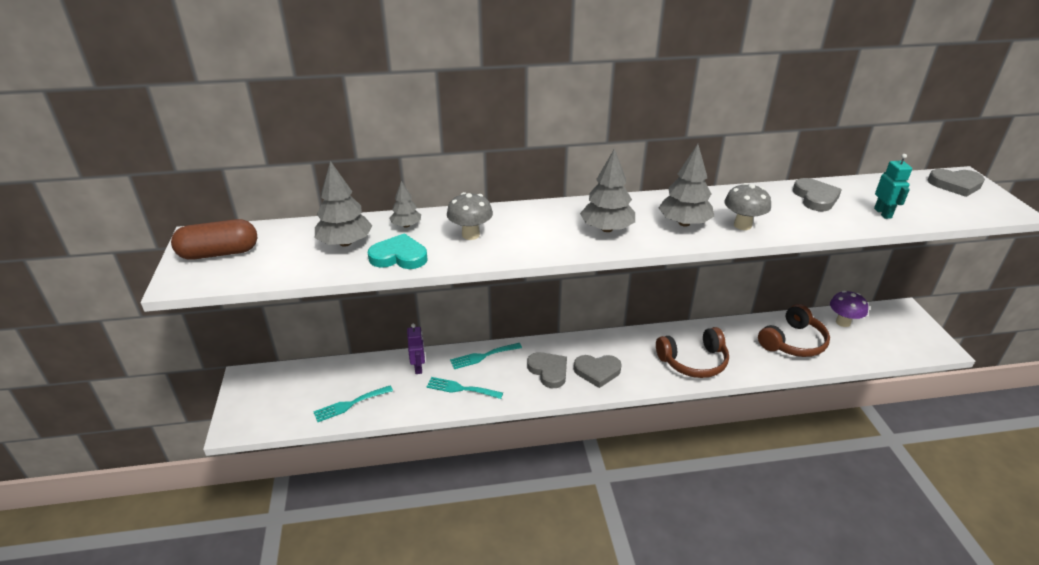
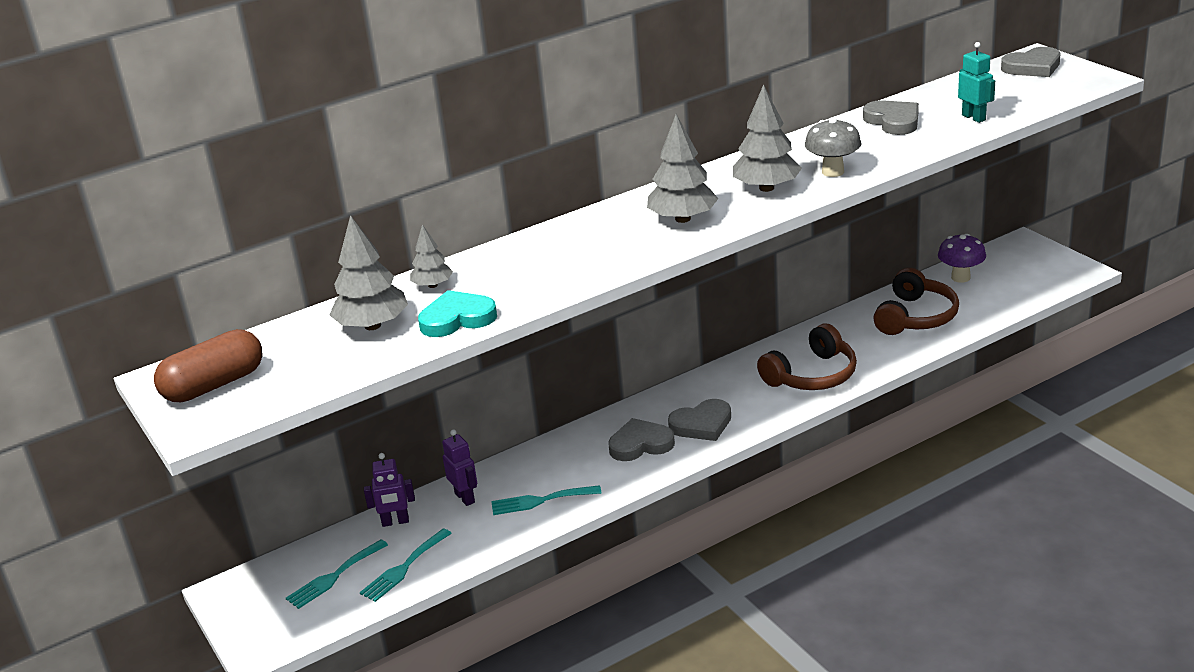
camera: 20 degrees left, 5 degrees down
(368, 368) = (395, 522): none -> purple robot
(470, 235) = (524, 271): grey mushroom -> none
(483, 356) = (542, 457): turquoise fork -> turquoise fork (334, 577)
(548, 371) = (640, 444): grey heart -> grey heart turned 45 degrees counterclockwise

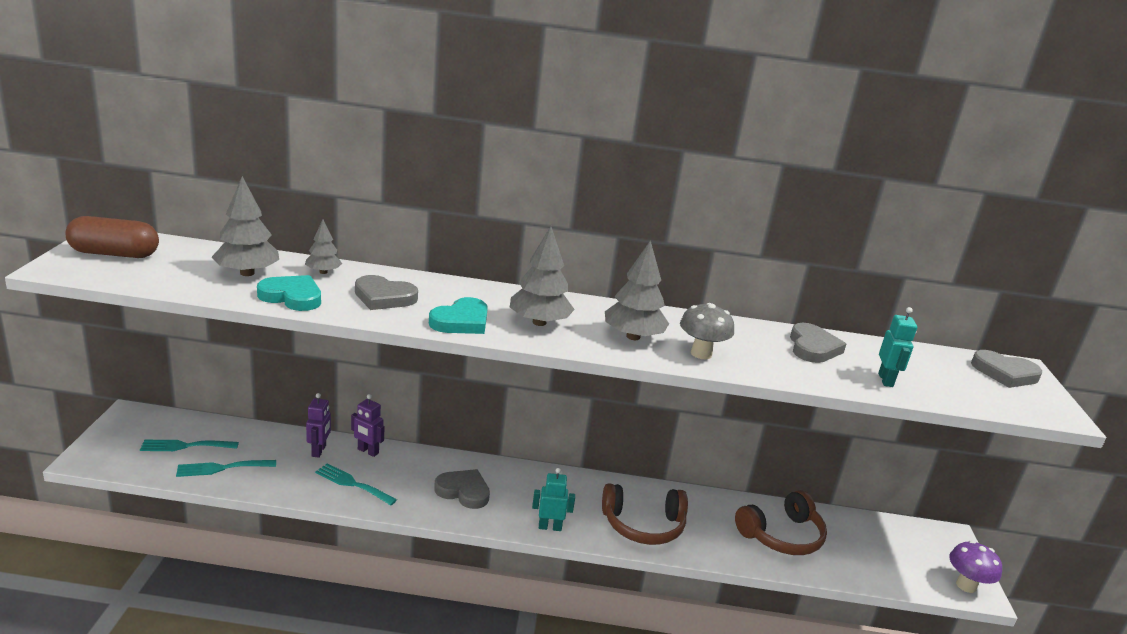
camera: 30 degrees right, 5 degrees down
(395, 522) = (264, 438): purple robot -> purple robot (368, 451)
(627, 254) = (461, 321): none -> turquoise heart
(702, 424) = (520, 506): grey heart -> grey heart (384, 297)
(747, 423) = (550, 527): none -> turquoise robot
(960, 277) = (860, 530): purple mushroom -> purple mushroom (966, 585)

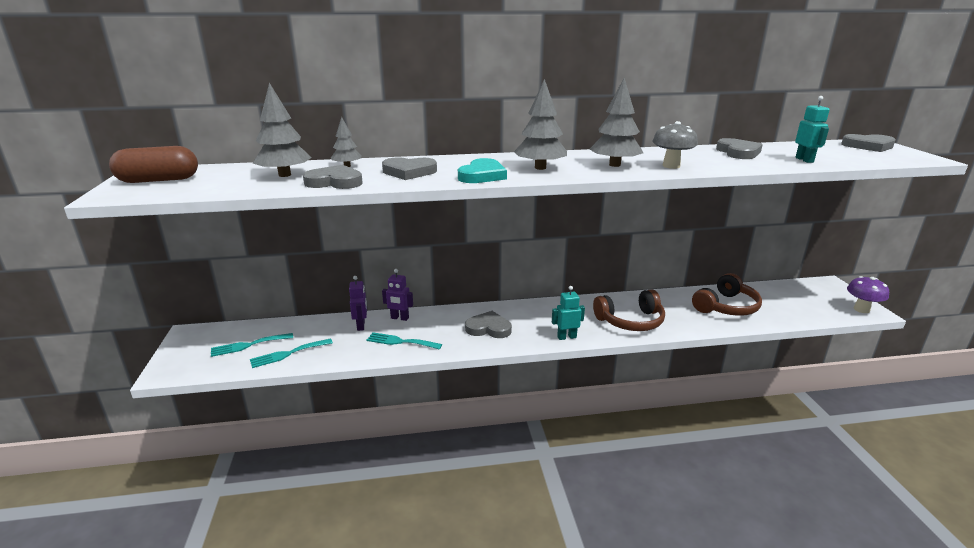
camera: 10 degrees left, 0 degrees up
(292, 297) = (335, 182): turquoise heart -> grey heart

